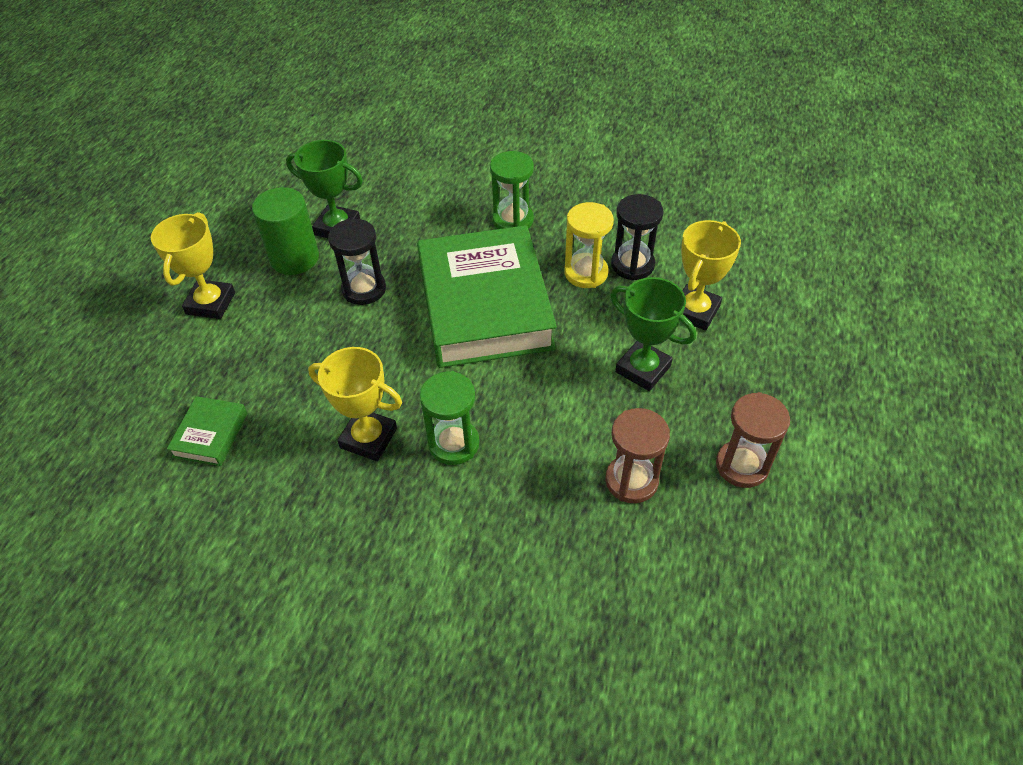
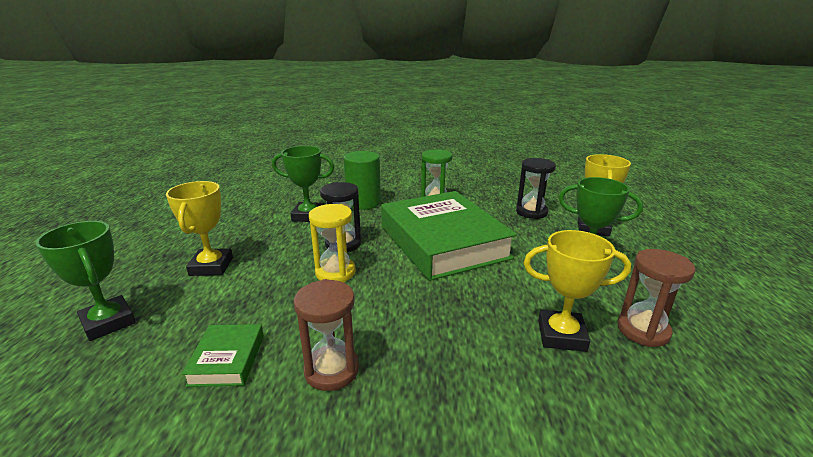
camera: 15 degrees left, 25 degrees down
(107, 368) = (108, 322): none -> green trophy
(294, 258) = (279, 234): green cylinder -> green cylinder (363, 203)
(368, 438) = (391, 337): yellow trophy -> yellow trophy (561, 335)
(454, 444) = (473, 329): green hourglass -> none
(586, 273) = (503, 219): yellow hourglass -> yellow hourglass (335, 272)
(742, 466) = (715, 306): brown hourglass -> brown hourglass (331, 370)

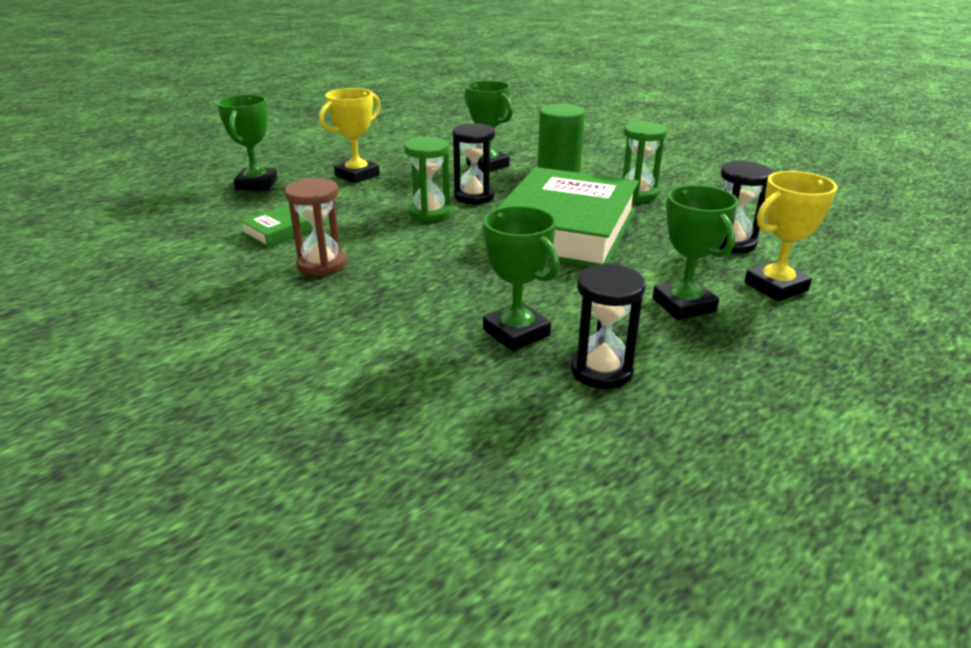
camera: 45 degrees right, 5 degrees up
(335, 272) = (429, 213): yellow hourglass -> green hourglass
(561, 335) = (516, 332): yellow trophy -> green trophy
(643, 330) = (601, 370): brown hourglass -> black hourglass

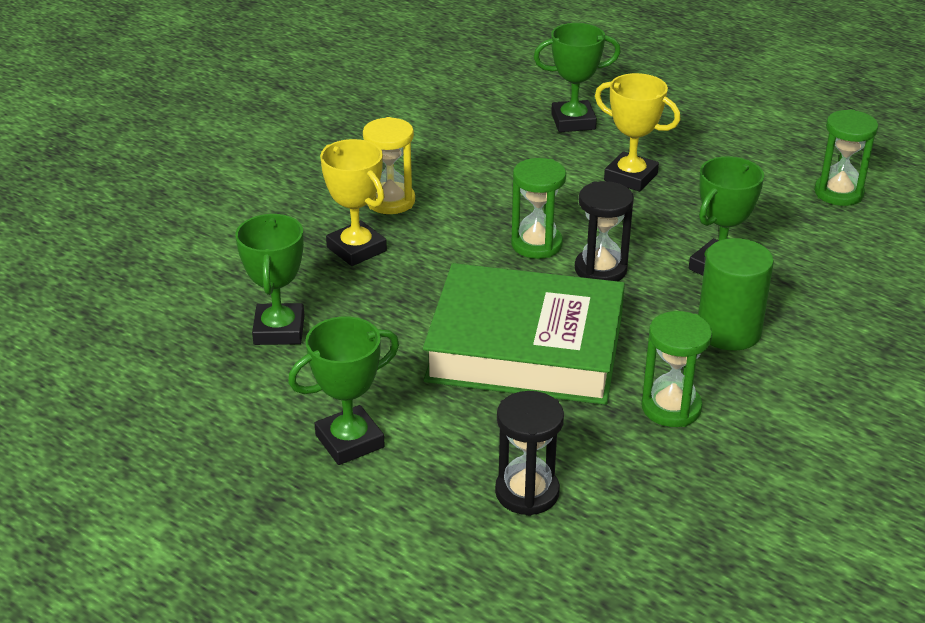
camera: 80 degrees right, 5 degrees up
(280, 231) = (458, 163): green book -> none
(321, 265) = (390, 201): brown hourglass -> yellow hourglass
(419, 129) = (838, 193): none -> green hourglass
(516, 332) = (279, 330): green trophy -> green trophy turned 45 degrees counterclockwise
(601, 370) = (219, 384): black hourglass -> none
(775, 287) = (409, 521): yellow trophy -> yellow trophy (356, 249)

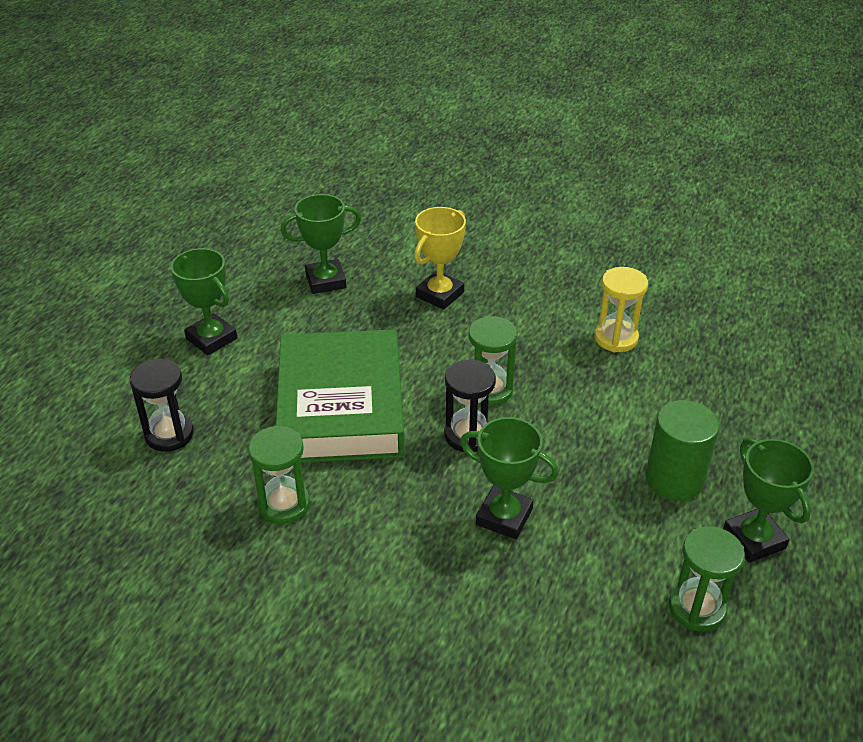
camera: 75 degrees right, 5 degrees up
(390, 201) = (515, 298): yellow hourglass -> yellow hourglass (616, 338)
(573, 121) = (714, 382): green trophy -> green trophy (754, 539)
(630, 177) = (634, 435): yellow trophy -> none
(728, 331) = (404, 533): green cylinder -> green cylinder (674, 479)

